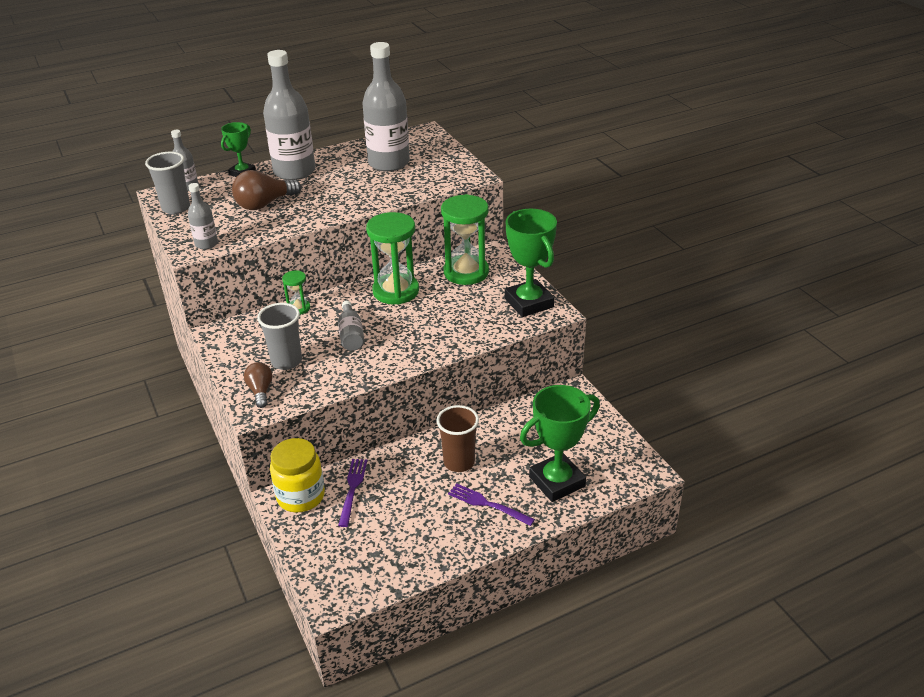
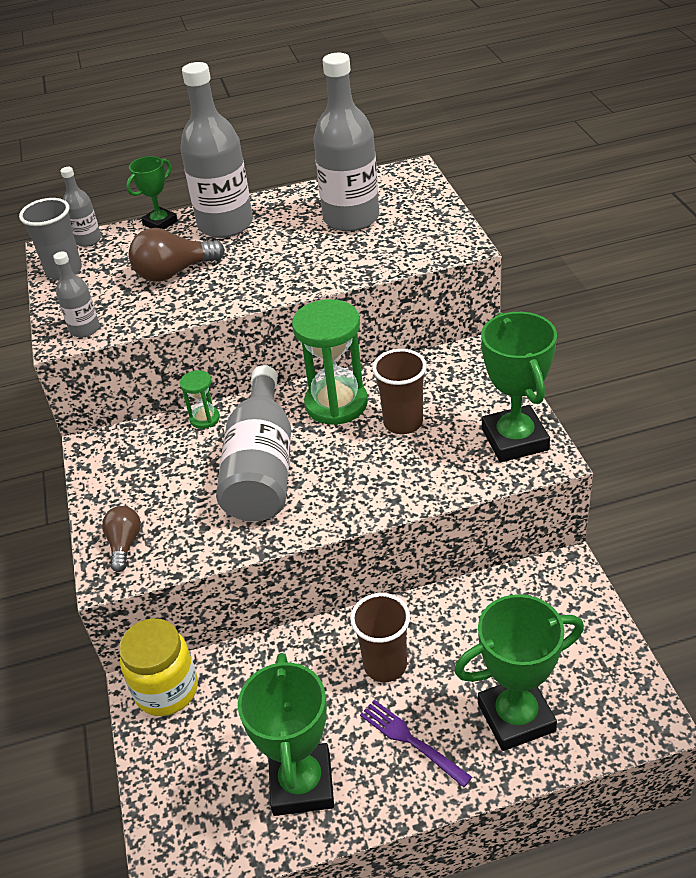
camera: 15 degrees right, 5 degrees up
(286, 361) = (169, 501): grey cup -> none
(351, 335) = (261, 468): grey bottle -> grey bottle, size x2.06
(352, 489) = (235, 688): purple fork -> none
(416, 539) = (302, 784): none -> green trophy
(447, 299) = (403, 422): none -> brown cup
(466, 272) = (437, 382): green hourglass -> none

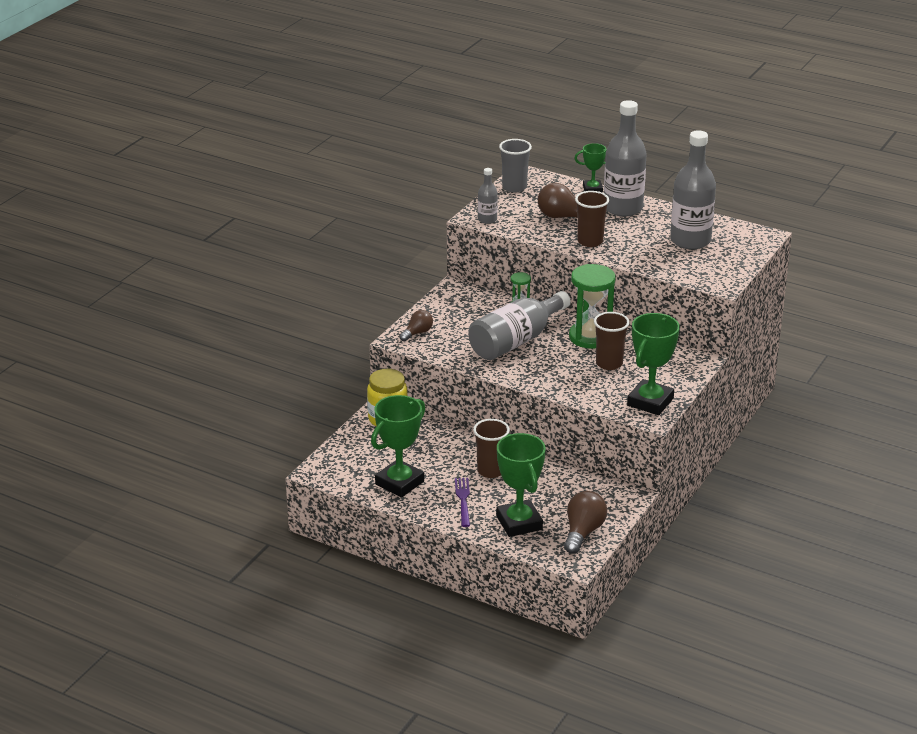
camera: 40 degrees right, 10 degrees down
(88, 240) = (546, 178): grey bottle -> none
(248, 282) = (590, 241): none -> brown cup
(516, 717) = (519, 523): green trophy -> green trophy turned 45 degrees clockwise
(596, 667) = (583, 532): none -> brown light bulb

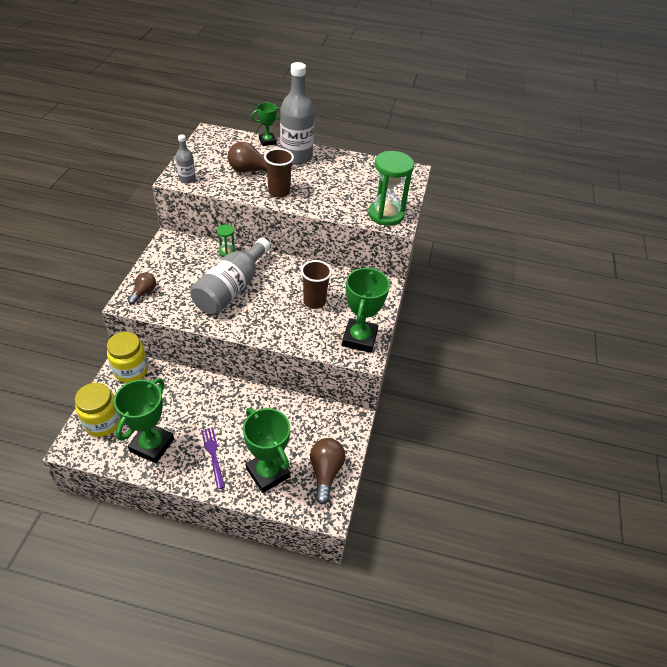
camera: 20 degrees left, 15 degrees up
(351, 457) = (103, 422): none -> yellow jar
(491, 471) = (231, 414): brown cup -> none
(514, 187) = (204, 145): grey cup -> none
(590, 337) = (292, 275): green hourglass -> green hourglass (386, 214)
(690, 240) = (358, 182): grey bottle -> none

